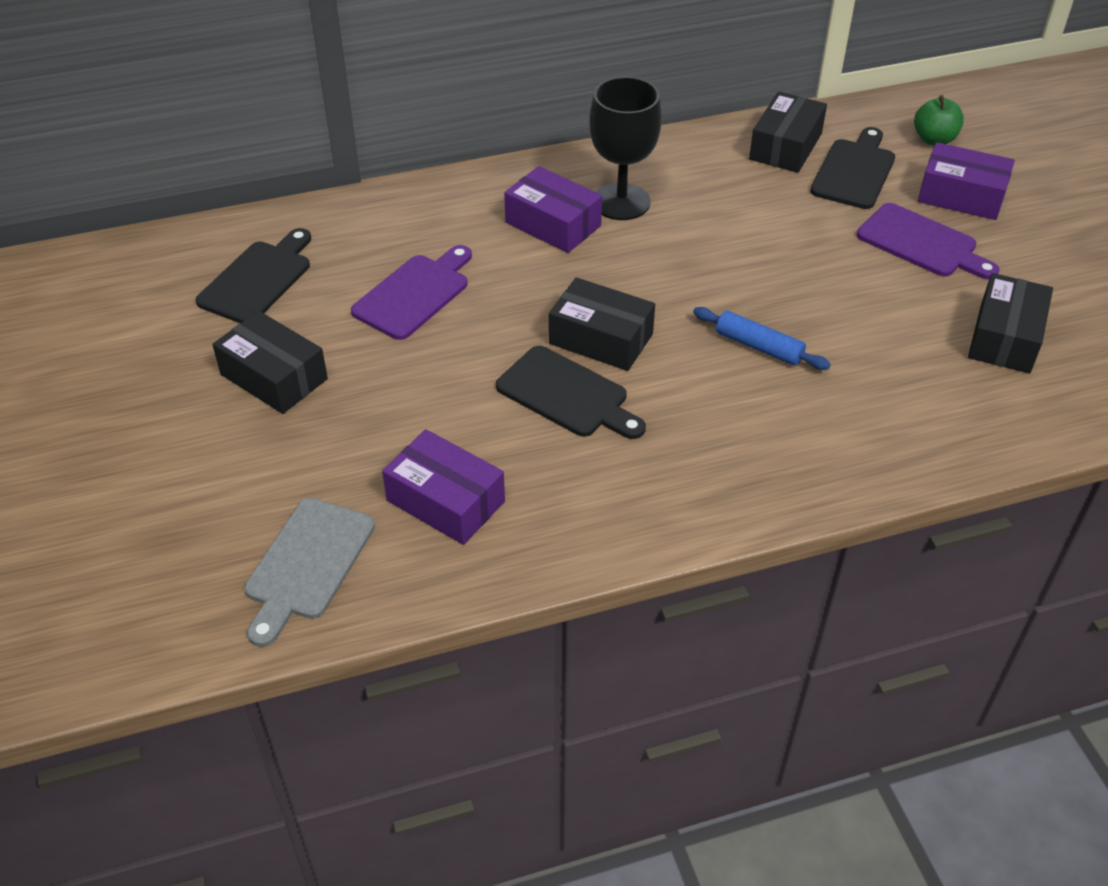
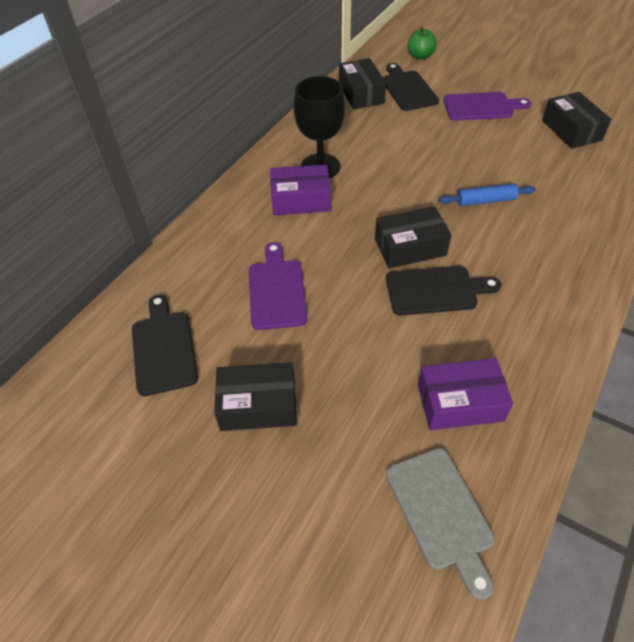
camera: 40 degrees left, 5 degrees up
(961, 196) = (466, 76): purple box -> none

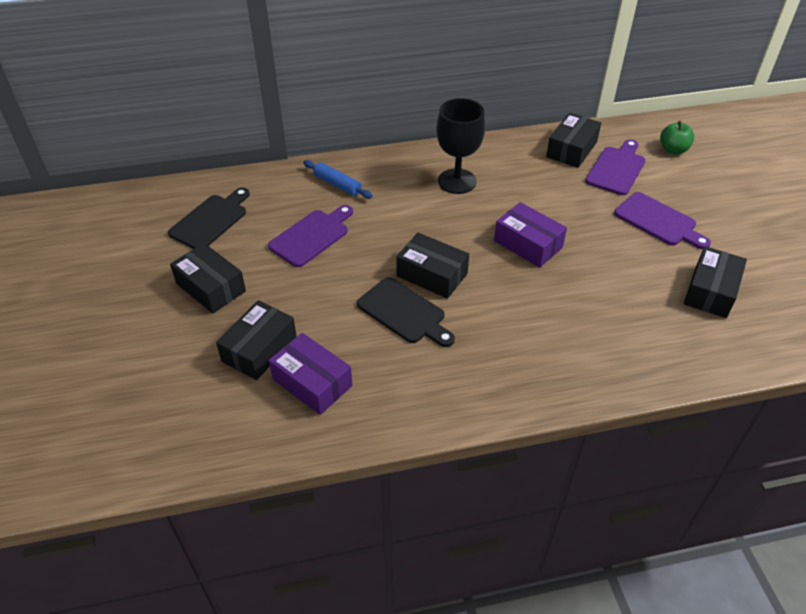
camera: 45 degrees right, 5 degrees down
(301, 200) = (409, 194): purple box -> purple box (528, 244)
(381, 416) = (259, 349): none -> black box
(407, 89) = (616, 169): black cutting board -> purple cutting board
(441, 513) = (212, 421): grey cutting board -> none
(485, 201) = (539, 287): blue rolling pin -> blue rolling pin (337, 184)

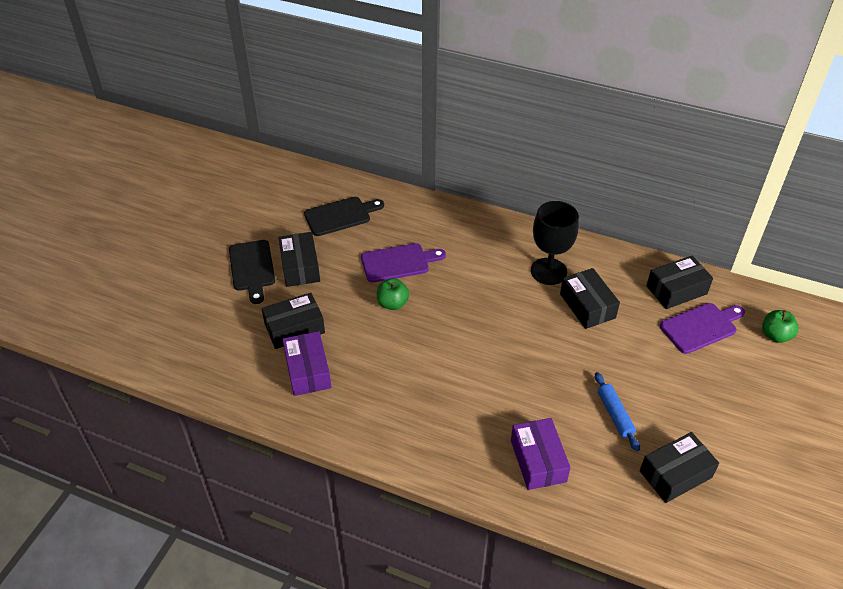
camera: 35 degrees right, 0 degrees up
(337, 184) = (452, 230): blue rolling pin -> blue rolling pin (615, 415)
(340, 275) = (392, 303): none -> green apple
(404, 313) = (412, 356): black cutting board -> black cutting board (252, 268)
(432, 275) = (458, 337): black box -> black box (587, 306)
(528, 244) = (557, 352): purple box -> purple box (538, 461)
(658, 221) = (691, 391): purple cutting board -> none

